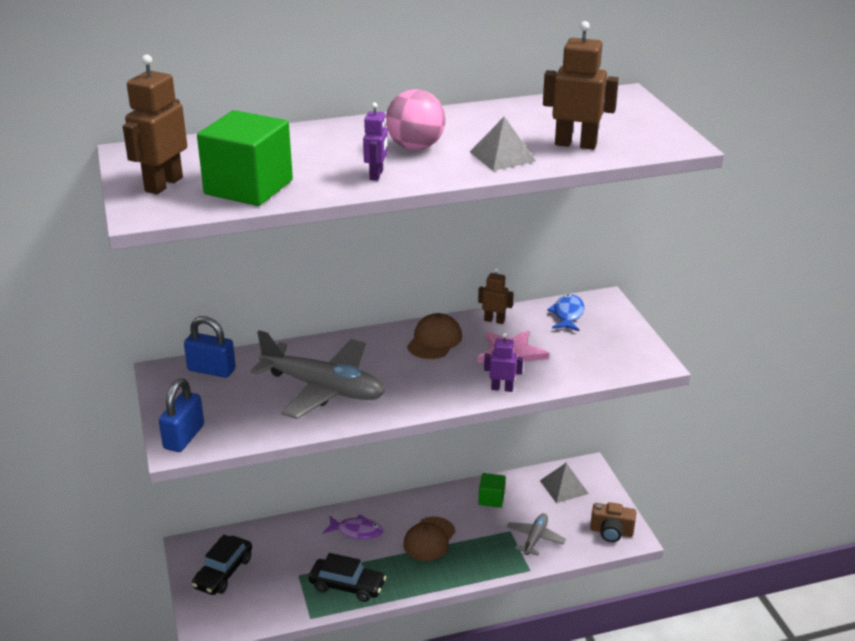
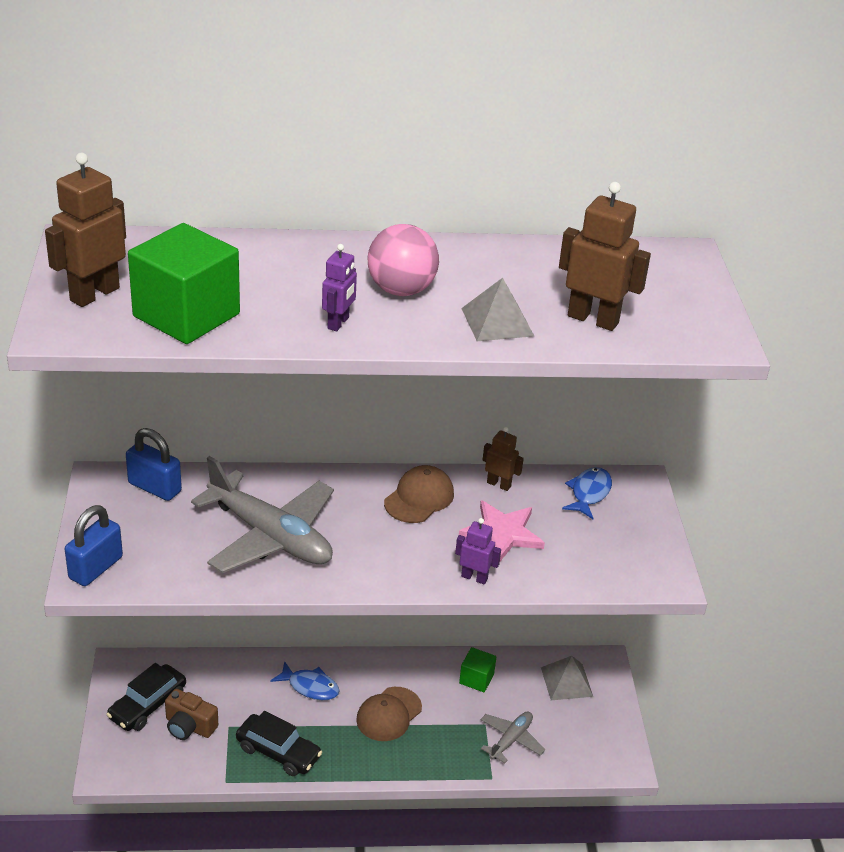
camera: 10 degrees right, 5 degrees up
(357, 531) = (310, 687): purple fish -> blue fish
(611, 532) = (603, 751): brown camera -> brown camera (189, 726)

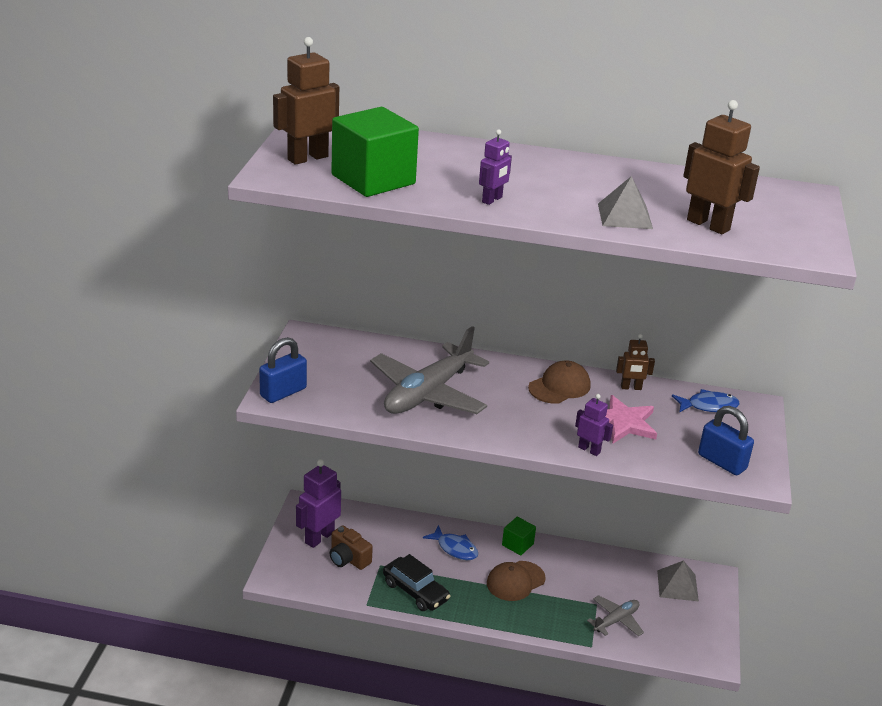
camera: 15 degrees right, 5 degrees down
(147, 705) = (319, 537): black car -> purple robot
(155, 487) = (346, 346): blue padlock -> blue padlock (722, 462)
(270, 536) = (428, 393): grey plane -> grey plane turned 75 degrees clockwise
(401, 290) = (552, 186): pink ball -> none
(476, 679) = (598, 568): green cube -> green cube (517, 544)
(499, 484) = (631, 387): brown robot -> brown robot turned 135 degrees clockwise
(589, 493) = (708, 406): blue fish -> blue fish turned 45 degrees clockwise

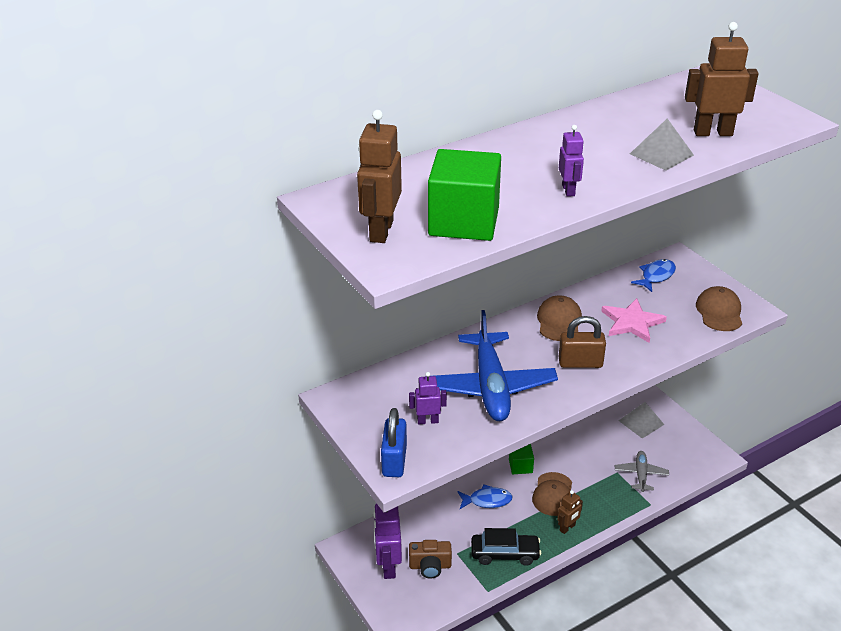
camera: 40 degrees left, 5 degrees up
(428, 393) = (491, 387): grey plane -> blue plane
(526, 421) = (580, 363): none -> brown padlock
(589, 450) = (644, 357): purple robot -> purple robot (428, 421)
(631, 387) = (598, 292): brown robot -> brown robot (567, 528)
(722, 462) = (719, 312): blue padlock -> brown cap

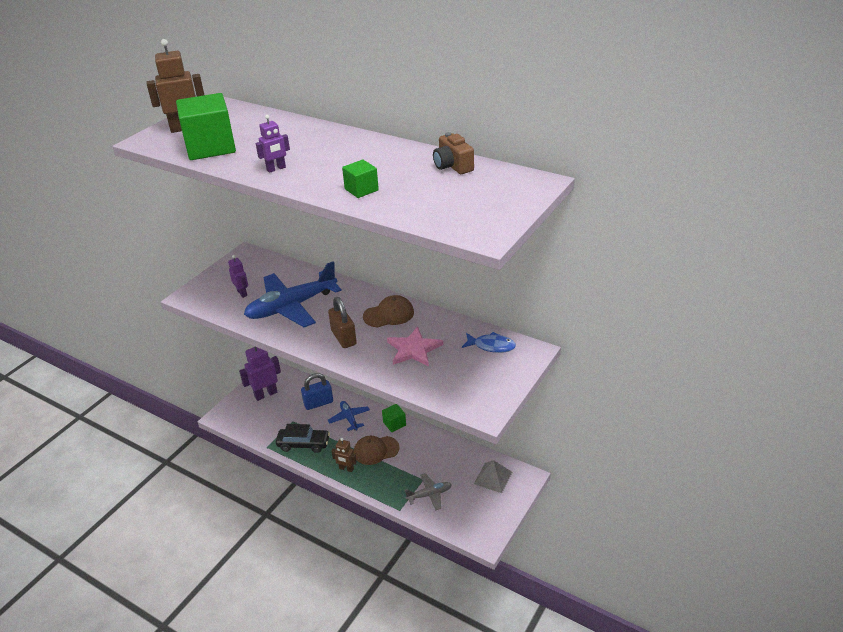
camera: 65 degrees right, 0 degrees up
(394, 461) = (198, 293): blue padlock -> blue padlock (318, 403)
(430, 566) = (275, 412): brown camera -> brown camera (453, 166)
(487, 500) = (349, 418): blue fish -> blue plane
(505, 554) = (303, 444): black car -> black car turned 60 degrees counterclockwise
(661, 154) = (361, 189): grey pyramid -> green cube
(712, 133) = (420, 203): brown robot -> none
(719, 312) = (465, 393): brown cap -> none

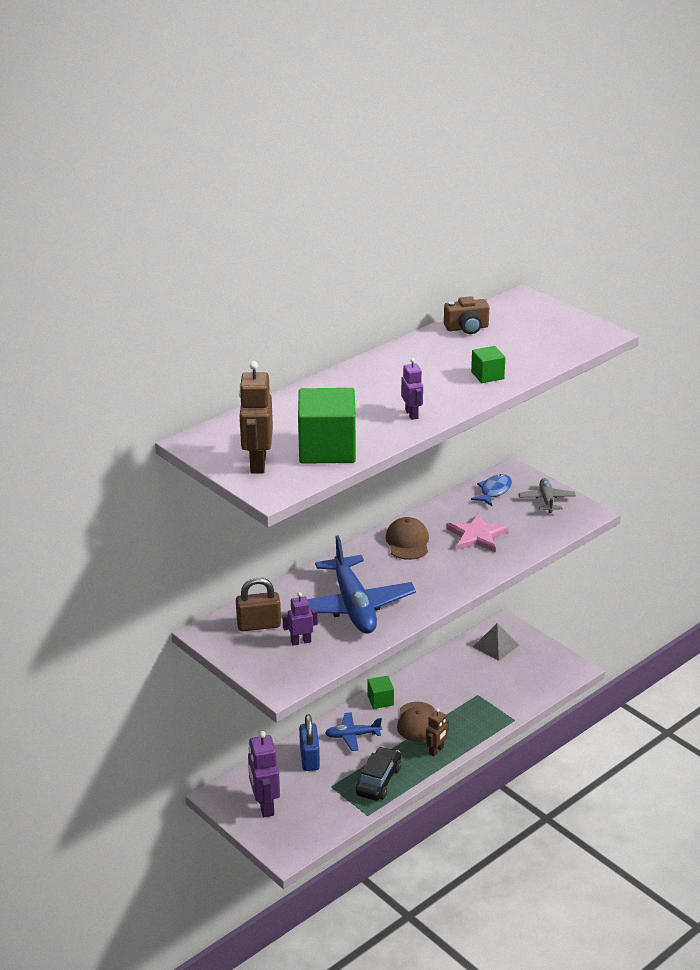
camera: 75 degrees left, 5 degrees down
(343, 337) = (433, 577): brown padlock -> brown padlock (259, 625)
(429, 495) = (501, 694): grey plane -> grey plane (546, 500)

